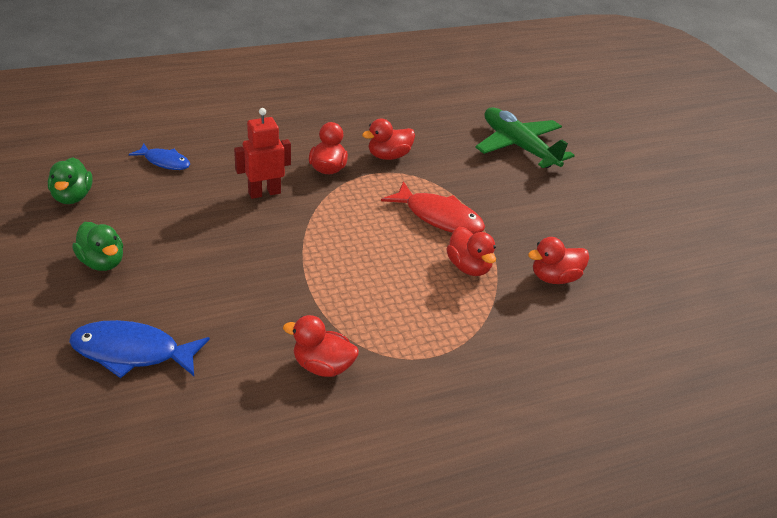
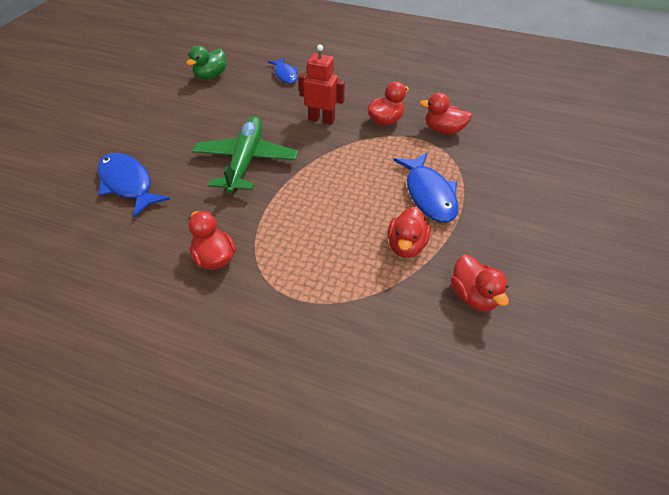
camera: 45 degrees right, 10 degrees up
(102, 262) = (179, 122): green duck -> none
(439, 217) = (429, 194): red fish -> blue fish
(519, 147) = (573, 168): green plane -> green plane (246, 161)
(555, 278) = (473, 296): red duck -> red duck turned 135 degrees counterclockwise

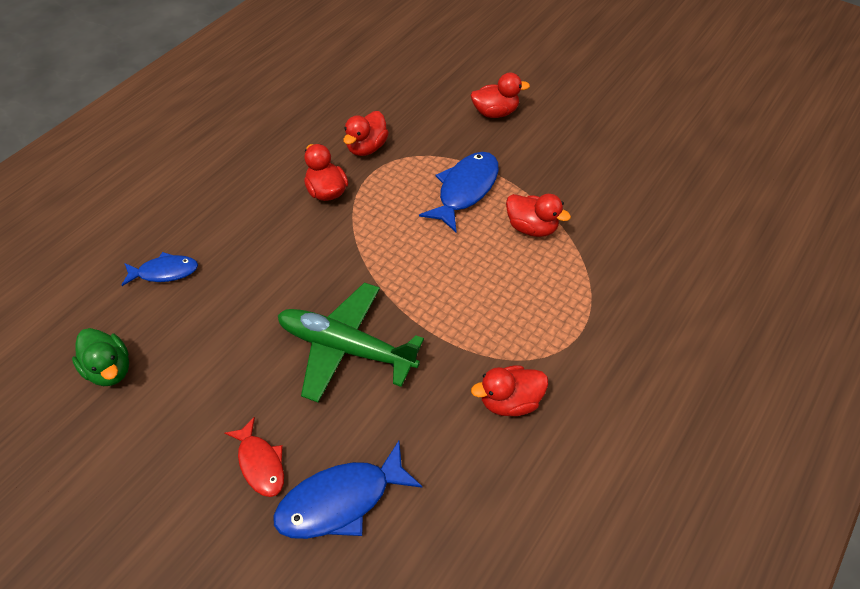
camera: 75 degrees left, 5 degrees up
(153, 145) = (260, 463): none -> red fish
(321, 120) = (294, 252): red robot -> none
(429, 194) = (465, 190): blue fish -> blue fish turned 60 degrees counterclockwise
(473, 296) = (601, 198): red duck -> red duck (495, 112)

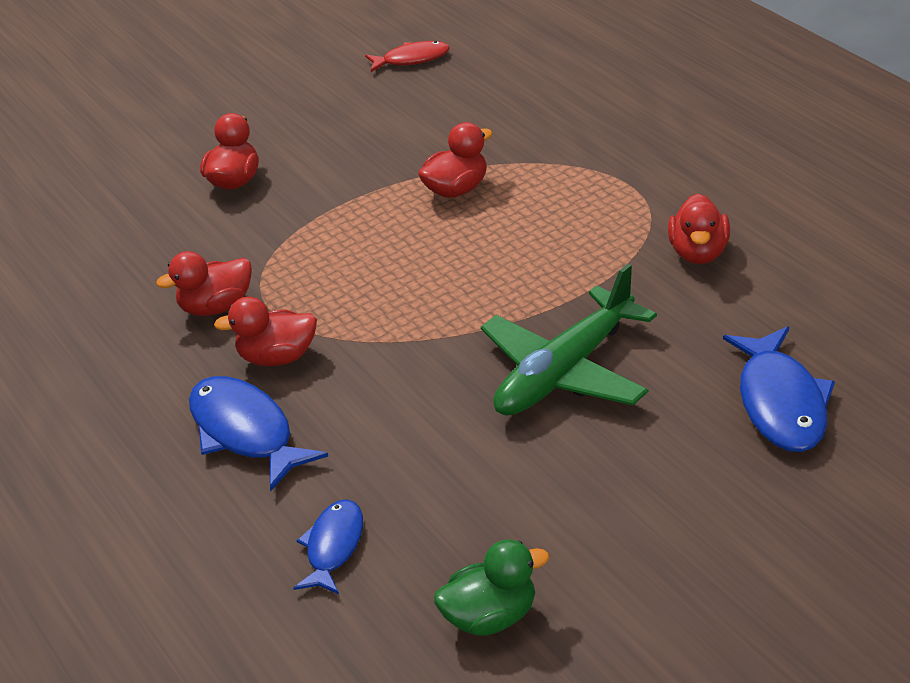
camera: 65 degrees left, 15 degrees down
(260, 463) = (707, 468): red fish -> red fish (412, 59)
(367, 147) = (216, 307): red duck -> red duck turned 105 degrees clockwise
(465, 190) = (360, 231): blue fish -> blue fish (245, 432)

